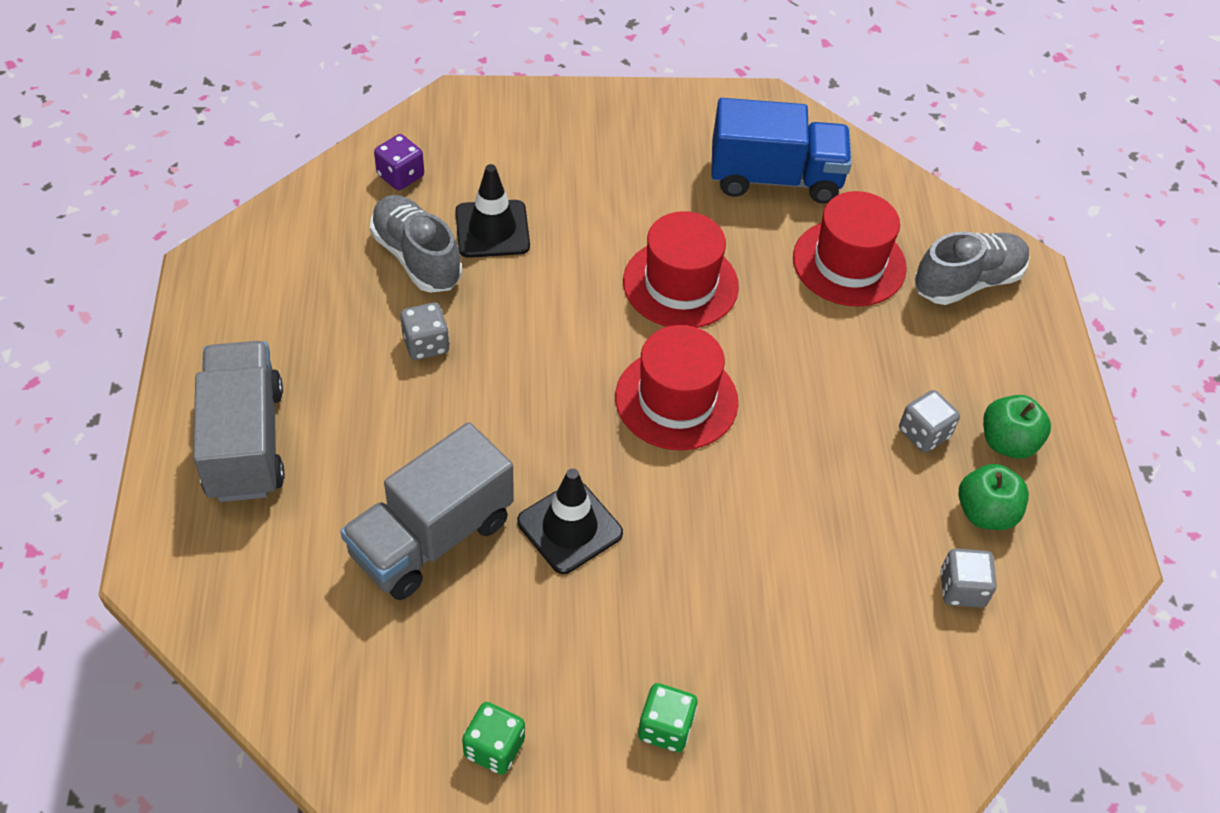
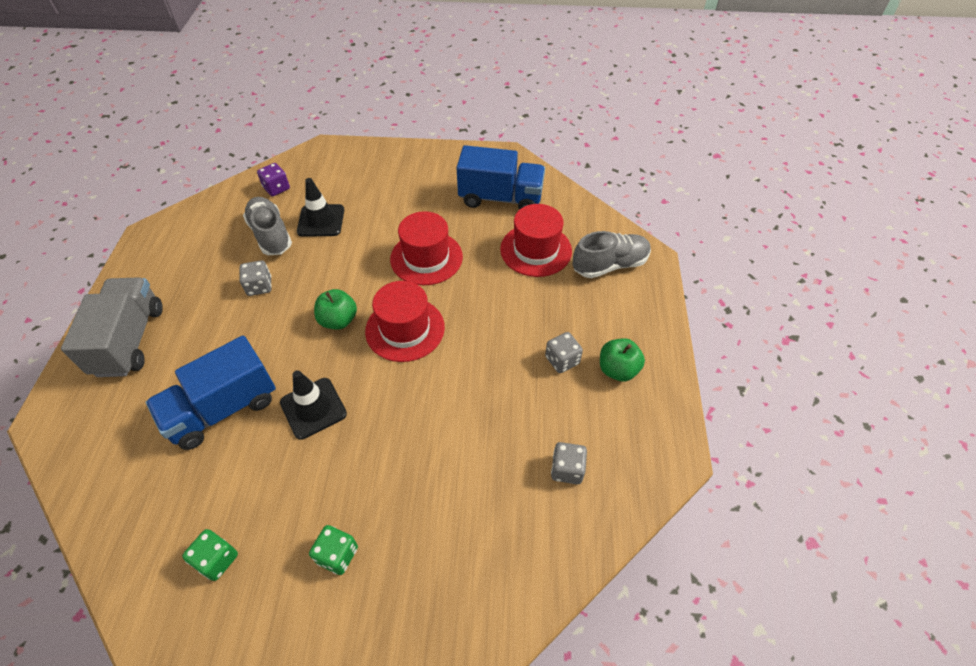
camera: 10 degrees right, 0 degrees up
(431, 538) = (223, 409): grey truck -> blue truck
(985, 513) = (593, 417): green apple -> green apple (338, 320)

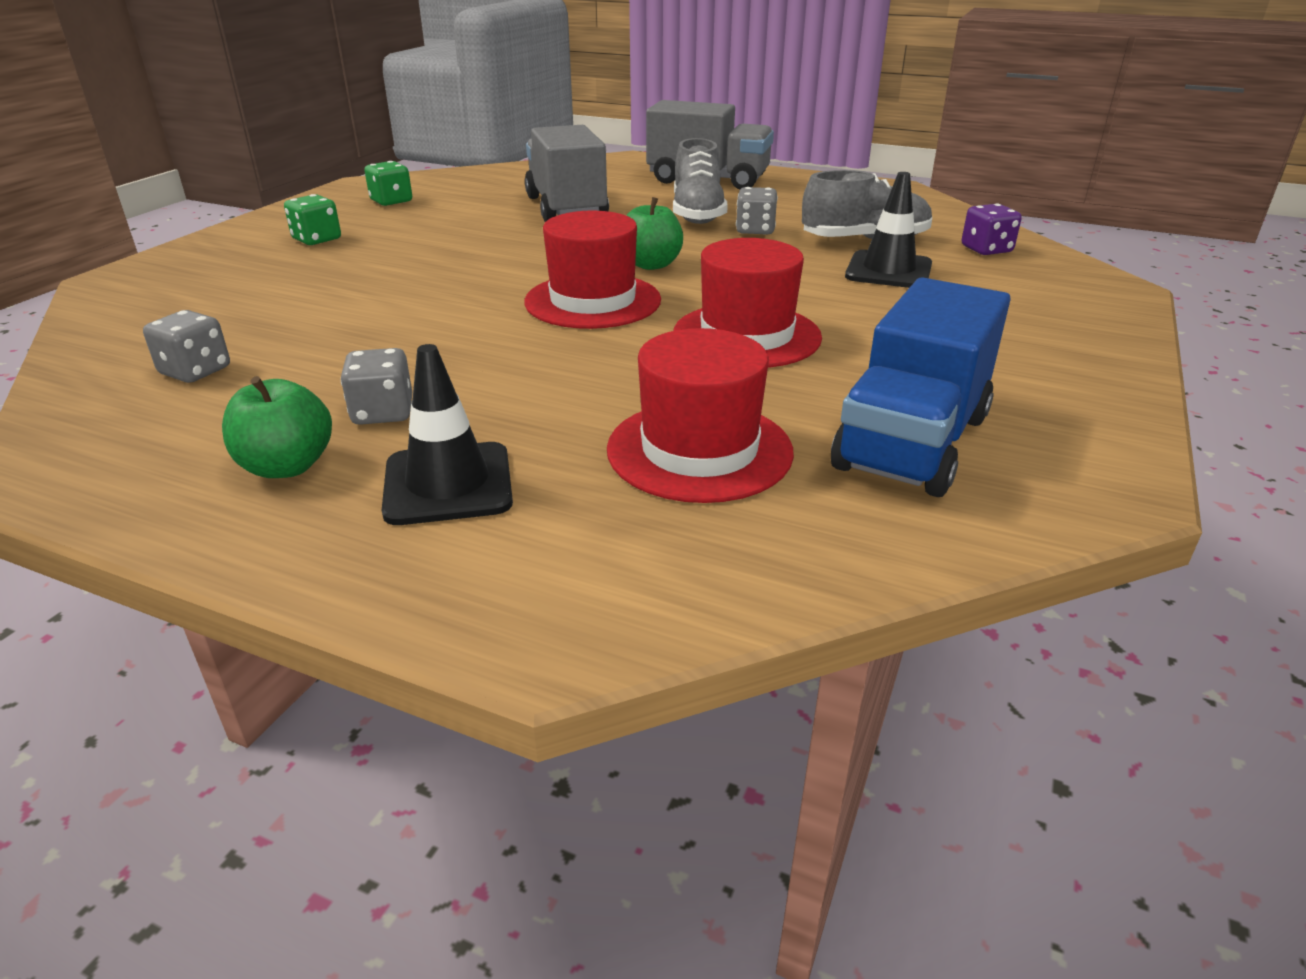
camera: 110 degrees right, 20 degrees down
(223, 409) = (566, 208): blue truck -> grey truck
(313, 408) = (516, 242): black traffic cone -> black traffic cone (448, 484)
(610, 265) = (574, 547): grey shoe -> grey shoe (697, 214)

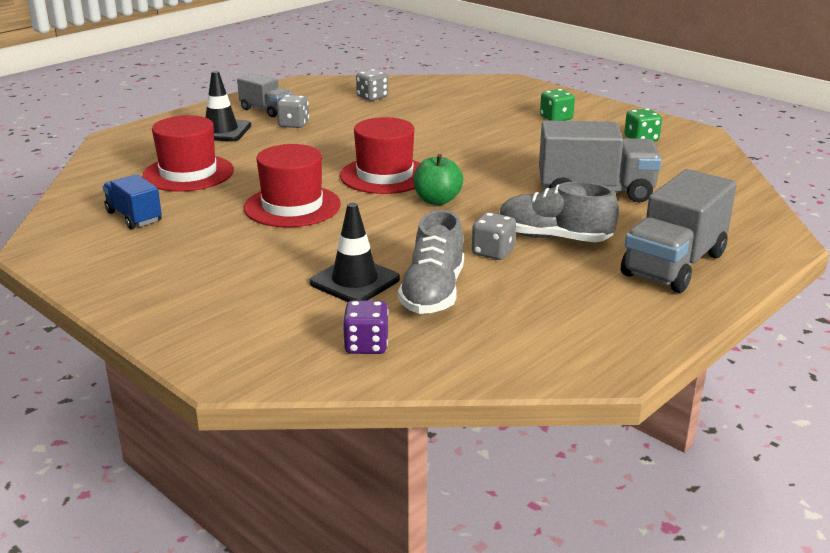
camera: 110 degrees right, 5 degrees down
(287, 466) = (266, 110): green apple -> grey truck
(912, 442) = (134, 217): blue truck -> blue truck, size x0.57

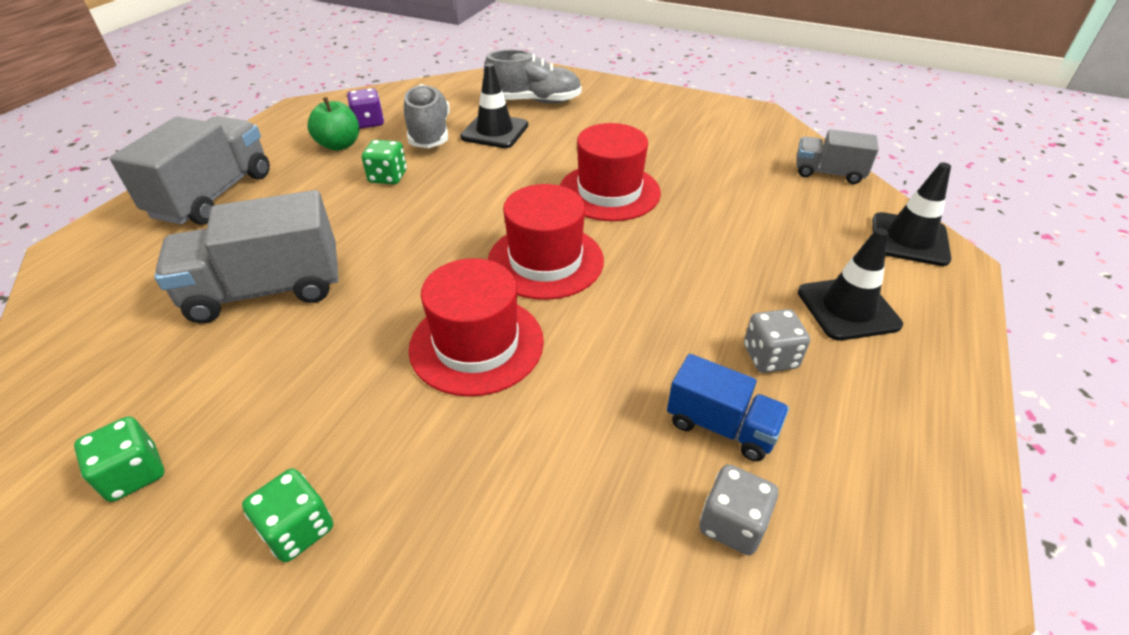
camera: 160 degrees right, 15 degrees up
(120, 148) = (909, 239): none -> black traffic cone
(134, 217) = (735, 151): blue truck -> blue truck (721, 426)
(188, 173) = (768, 214): red hat -> red hat (476, 344)
(266, 110) = (865, 395): grey truck -> grey truck (828, 173)
(366, 345) = (460, 95): purple dice -> purple dice (369, 122)
(437, 200) = (463, 231): green apple -> green apple (339, 145)
(493, 252) = (388, 177): grey dice -> green dice
(554, 238) = (328, 204): grey shoe -> grey shoe (534, 101)

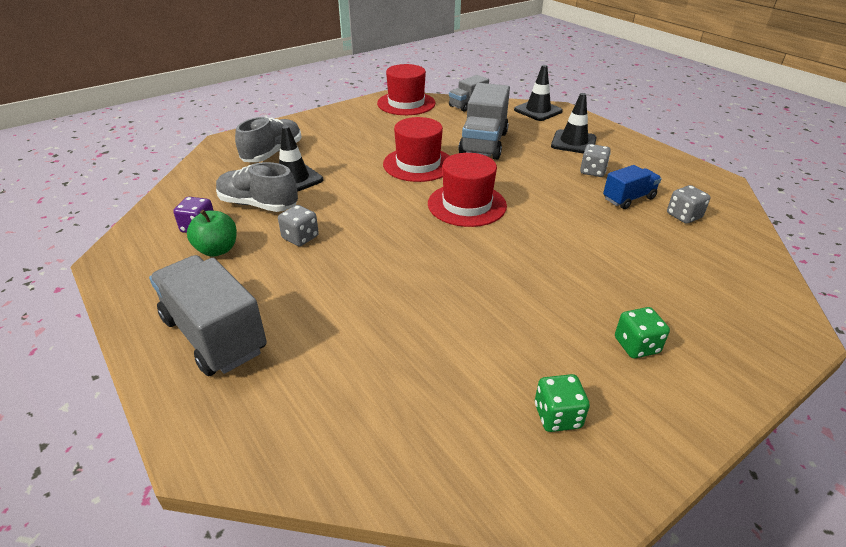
camera: 60 degrees left, 5 degrees down
(266, 290) = (396, 324): grey truck -> grey truck (484, 144)
(388, 177) = (300, 237): green dice -> grey dice
(476, 344) = (525, 248): red hat -> red hat (406, 103)

